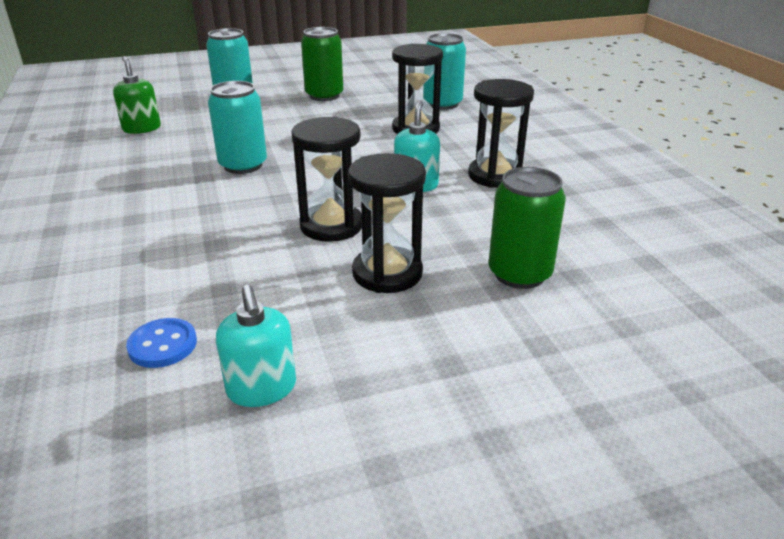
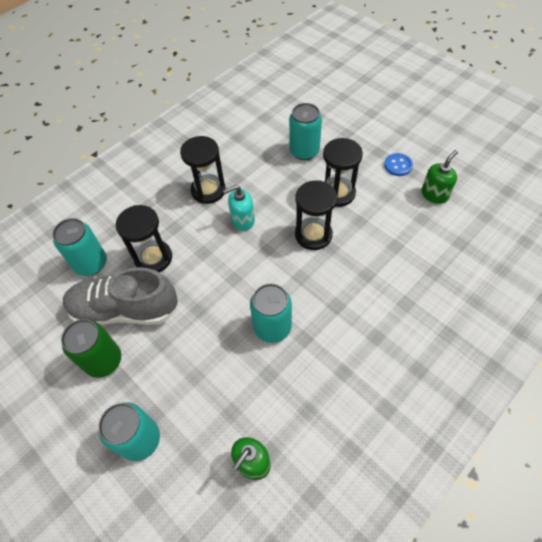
camera: 115 degrees left, 25 degrees up
(162, 345) = (444, 240): blue button -> blue button (398, 165)
(262, 388) = (434, 194): turquoise soap dispenser -> green soap dispenser
(366, 109) = (125, 310): none -> grey shoe
(519, 274) = (304, 151): green can -> turquoise can

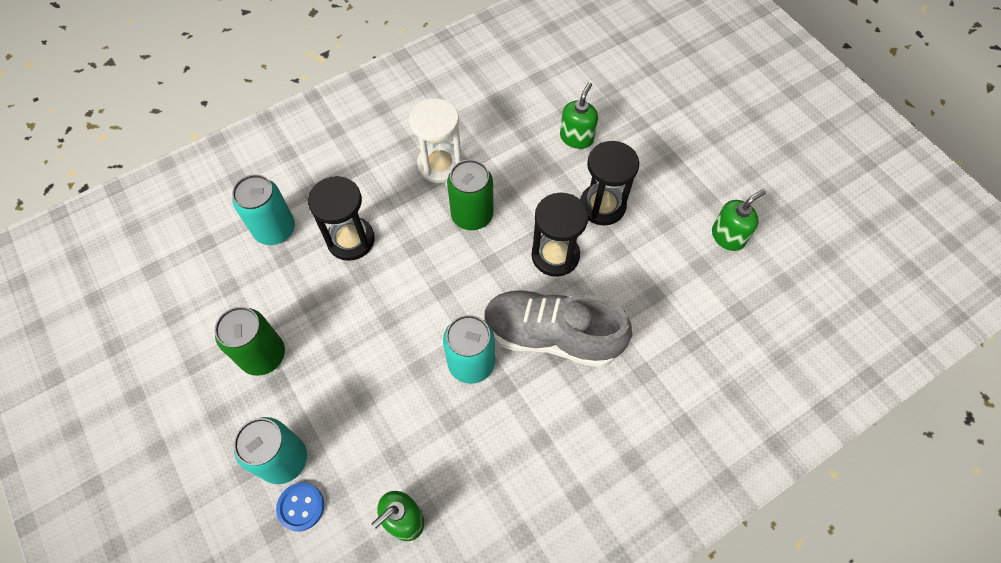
camera: 10 degrees right, 5 degrees up
(125, 310) = (302, 298): grey shoe -> grey shoe (551, 336)
(208, 190) = (440, 165): black hourglass -> white hourglass
(242, 220) = (472, 215): turquoise soap dispenser -> green can
(304, 151) = (576, 137): turquoise can -> green soap dispenser
(398, 165) = (693, 185): blue button -> blue button (301, 507)

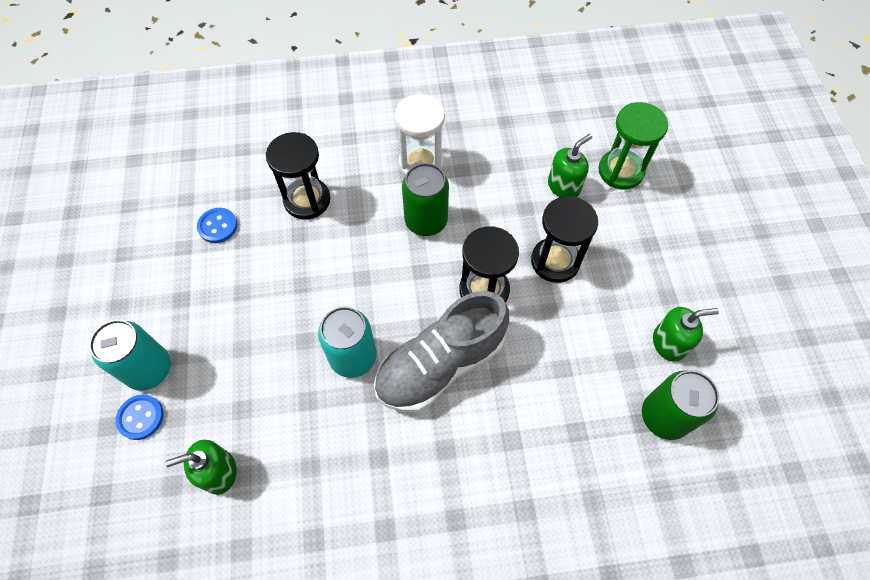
camera: 25 degrees right, 0 degrees up
(263, 355) = (181, 271): green can -> green can (664, 416)
(275, 230) = (249, 165): turquoise can -> none
(276, 299) = (218, 226): none -> blue button
(551, 336) = (440, 364): grey shoe -> grey shoe turned 75 degrees counterclockwise
(617, 106) = (620, 171): none -> green hourglass

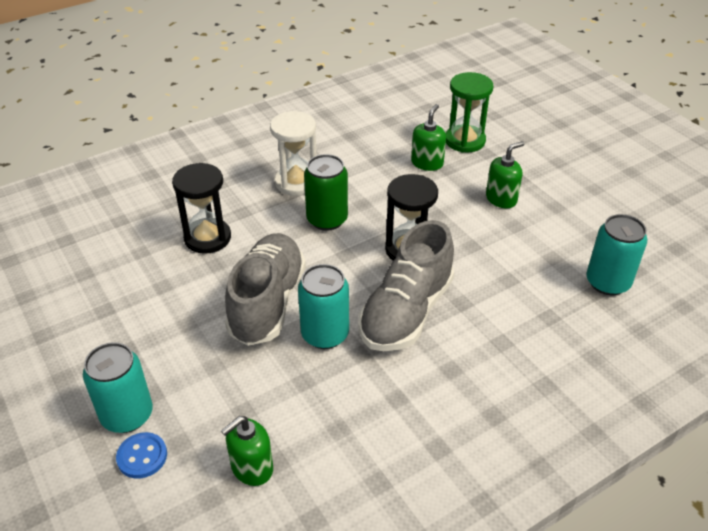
camera: 25 degrees left, 20 degrees down
(218, 226) = (130, 283): blue button -> none
(321, 298) = (267, 303): none -> grey shoe
(555, 261) = (453, 212): black hourglass -> none
(664, 416) = (607, 282): green can -> turquoise can
(669, 343) = (577, 235): green soap dispenser -> green soap dispenser (501, 199)

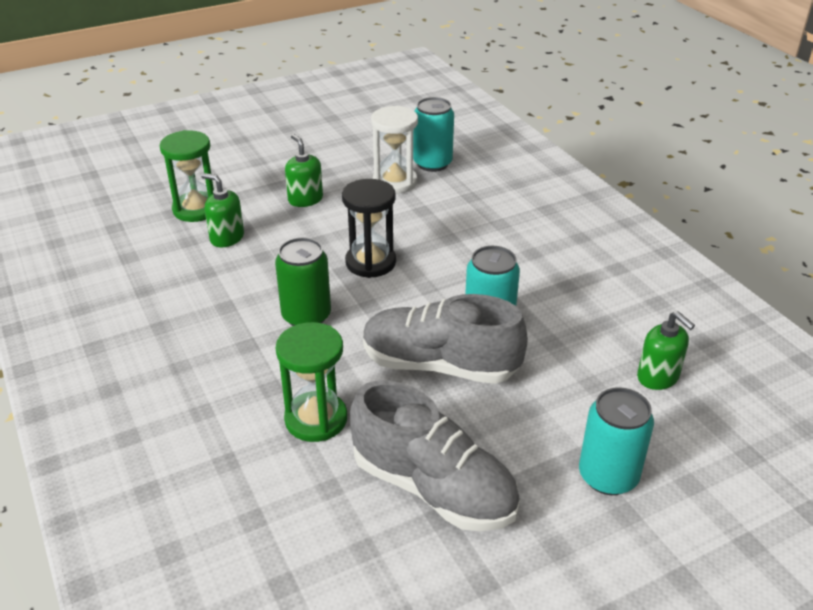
camera: 85 degrees left, 5 degrees down
(142, 456) = (659, 459): blue button -> none
(207, 238) = (316, 419): black hourglass -> green hourglass
(296, 182) = (226, 338): white hourglass -> white hourglass (395, 182)
(406, 312) = (461, 271): grey shoe -> grey shoe (433, 488)

